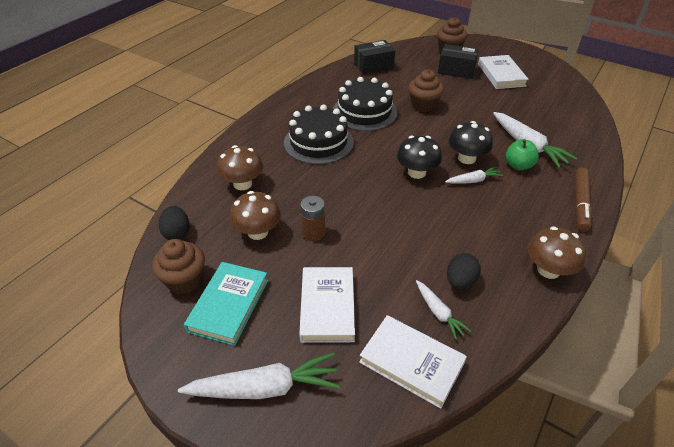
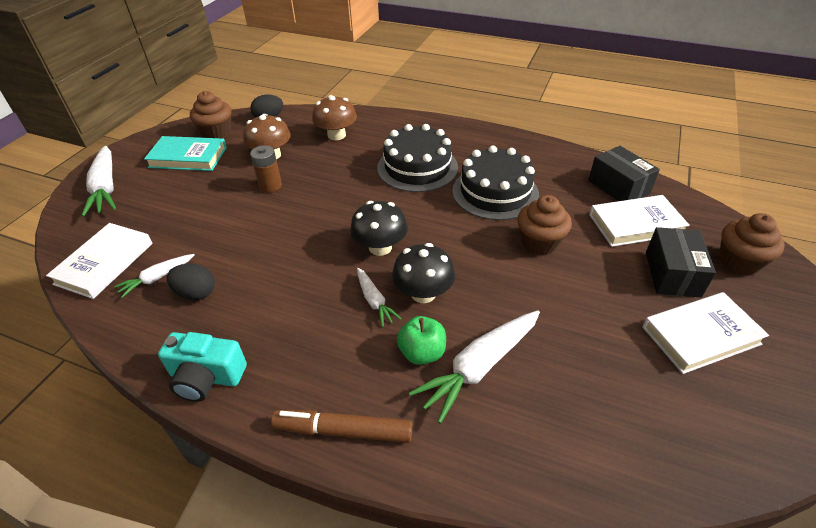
camera: 80 degrees right, 0 degrees up
(327, 307) = (177, 207): white book -> white book (635, 224)
(548, 270) = (206, 377): brown mushroom -> turquoise camera

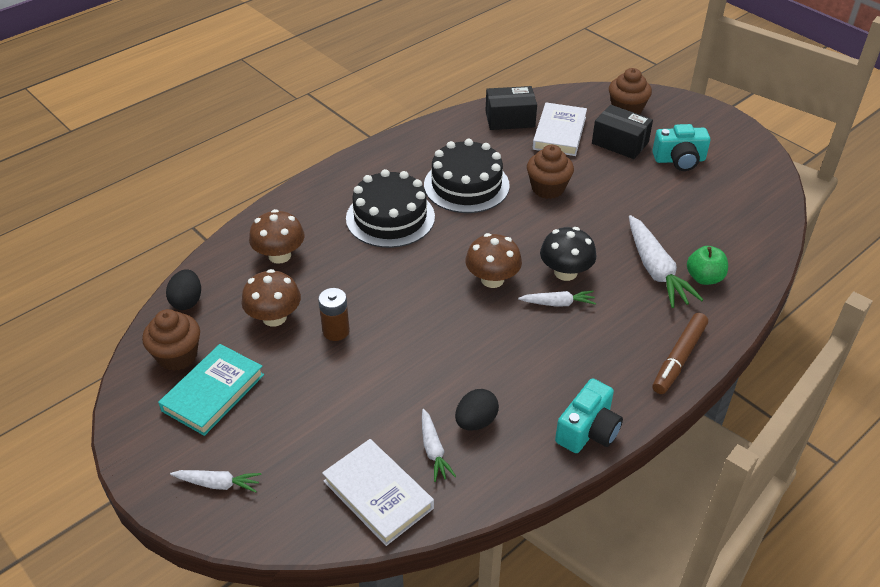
camera: 65 degrees left, 0 degrees up
(106, 188) = (218, 484): white carrot -> white carrot, size x0.55
(380, 247) = (492, 279): black mushroom -> brown mushroom
(422, 353) = (627, 294): green apple -> green apple (704, 278)
(700, 335) = (679, 160): white book -> turquoise camera

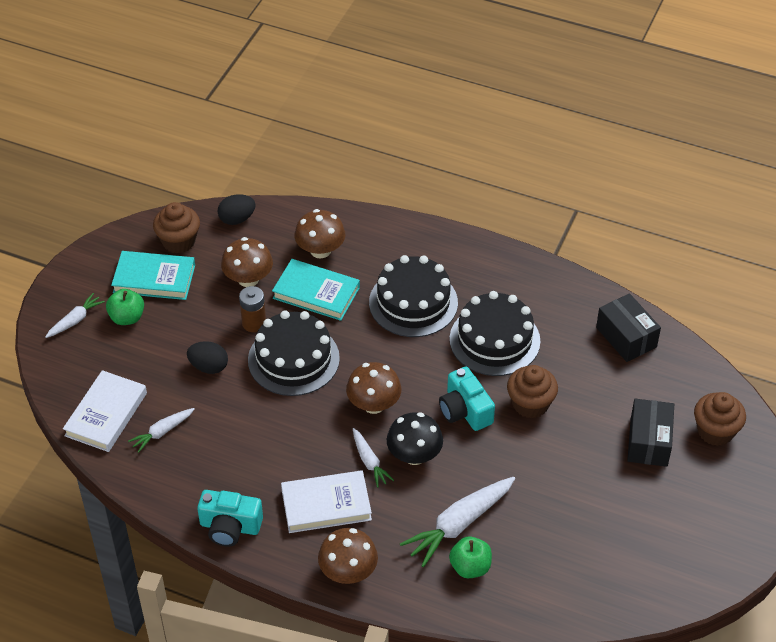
camera: 65 degrees right, 5 degrees up
(218, 484) = (75, 320): white carrot -> white carrot turned 120 degrees counterclockwise
(250, 433) = (127, 317): none -> green apple
(331, 275) = (316, 293): none -> turquoise book
(402, 316) = (293, 359): none -> black cake
(476, 421) = (203, 449): black egg -> black egg (209, 367)
(559, 133) = (630, 385): white book -> white book (326, 505)
(679, 160) = (653, 502): turquoise camera -> turquoise camera (465, 410)
(679, 358) = (348, 572): brown marker -> brown mushroom

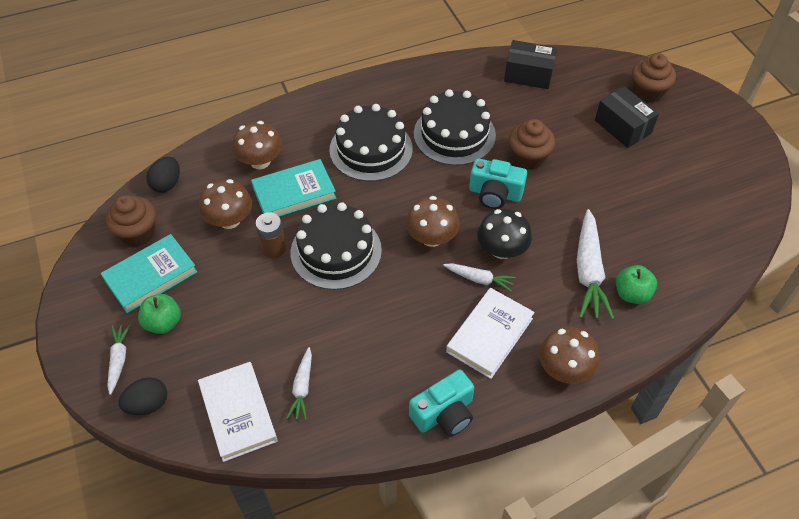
camera: 45 degrees left, 5 degrees up
(209, 367) = (278, 307): black egg -> black egg (148, 404)

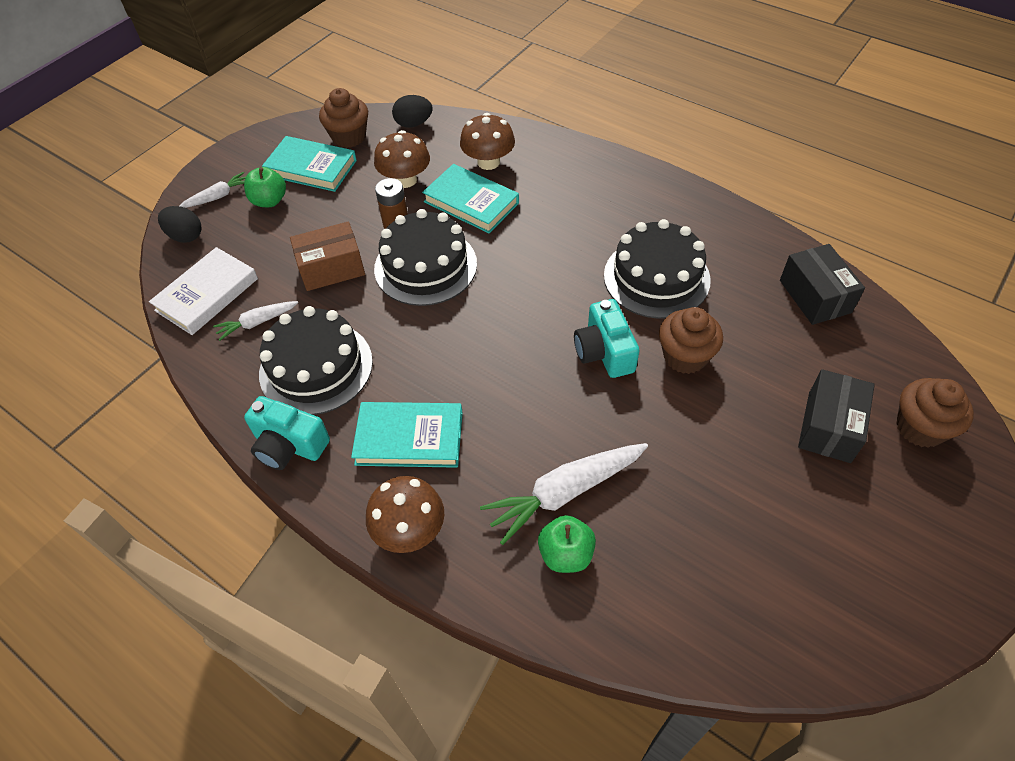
camera: 60 degrees right, 0 degrees up
(285, 312) = (331, 268): none -> brown box
(371, 149) = (573, 226): black cake -> black cake (316, 367)
(431, 237) = (499, 328): brown mushroom -> none
(479, 279) = (476, 394): white carrot -> none
(489, 335) = (409, 438): white book -> turquoise book
(502, 250) = (531, 395): black mushroom -> none

